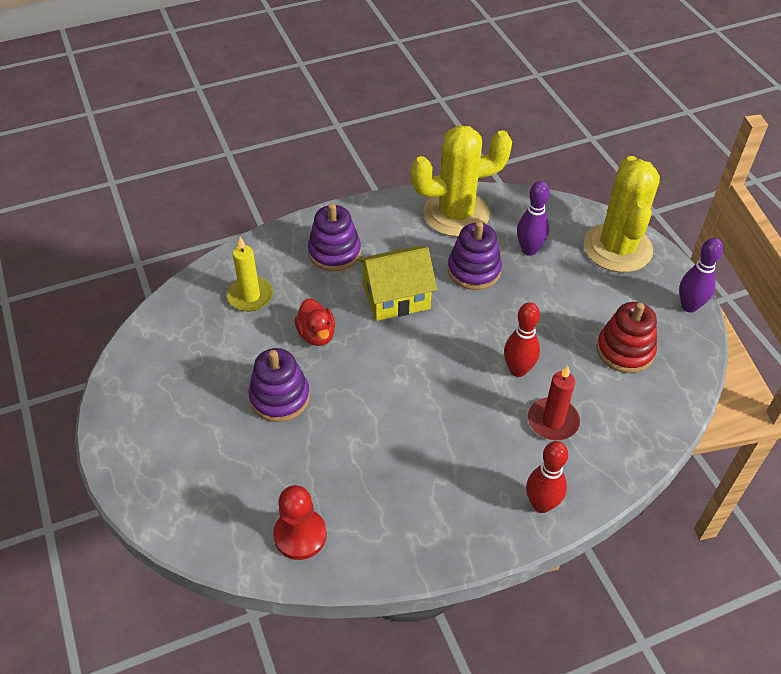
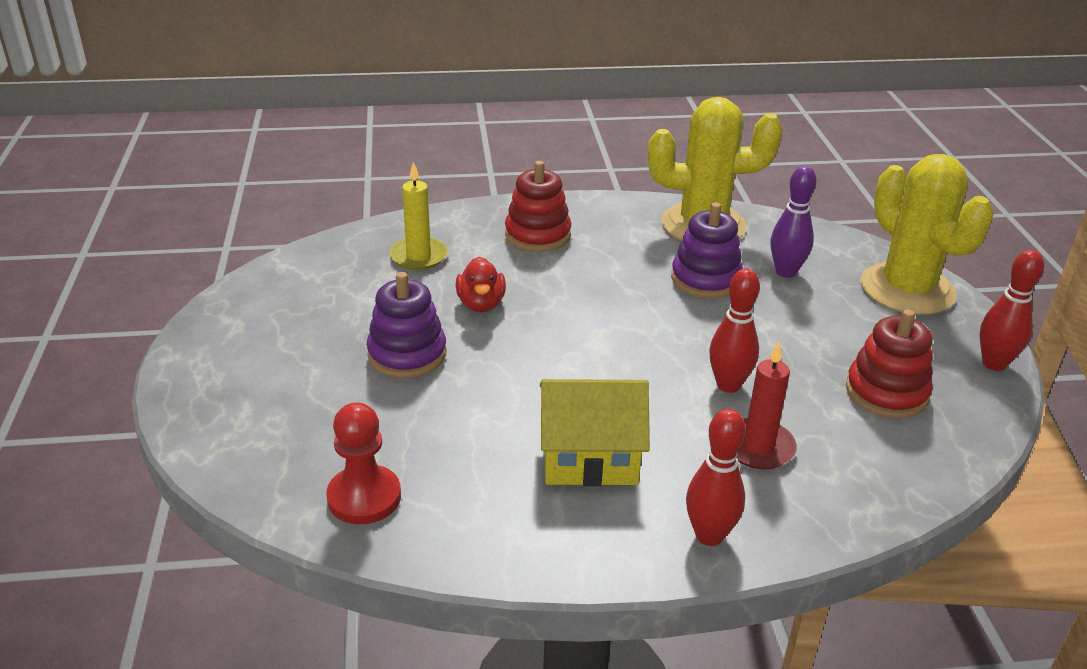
camera: 15 degrees right, 15 degrees down
(334, 252) = (537, 235): purple stacking toy -> red stacking toy
(396, 297) = (596, 287): yellow house -> yellow house (590, 457)
(617, 248) = (907, 289): yellow cactus -> yellow cactus turned 45 degrees counterclockwise
(689, 306) = (994, 363): purple bowling pin -> red bowling pin

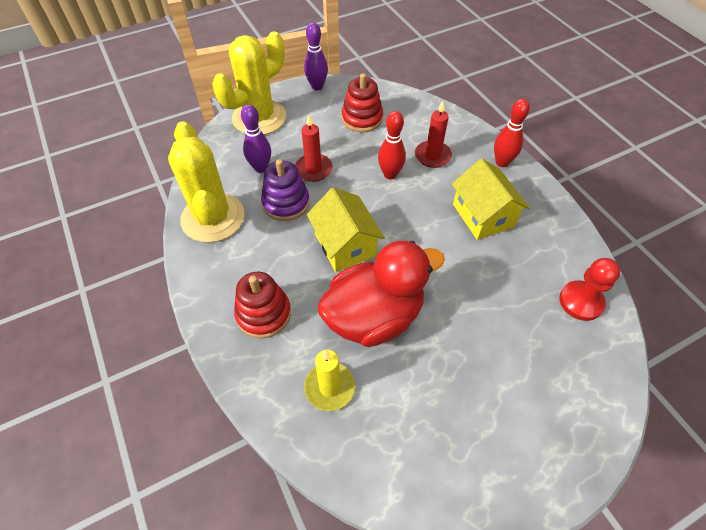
camera: 110 degrees left, 20 degrees up
(407, 354) = (453, 337): purple stacking toy -> none
(481, 304) = (374, 316): red duck -> red duck, size x2.15
(605, 309) = (345, 245): none -> yellow house
(767, 315) = (313, 169): none -> red candle
(994, 363) = (317, 86): red bowling pin -> purple bowling pin

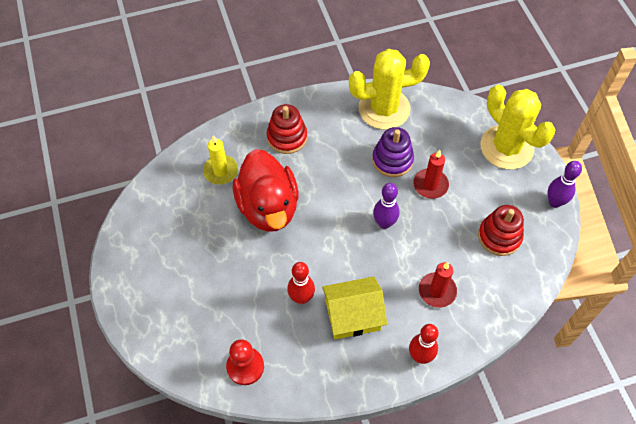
camera: 100 degrees right, 5 degrees up
(261, 168) = (437, 144): purple bowling pin -> purple bowling pin (384, 223)
(345, 245) = (339, 198): yellow house -> none
(390, 174) = (416, 247): red bowling pin -> red bowling pin (301, 298)

